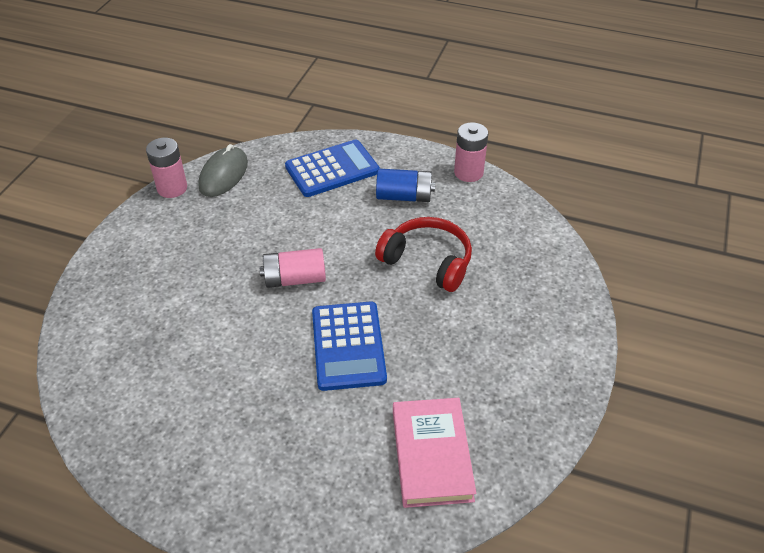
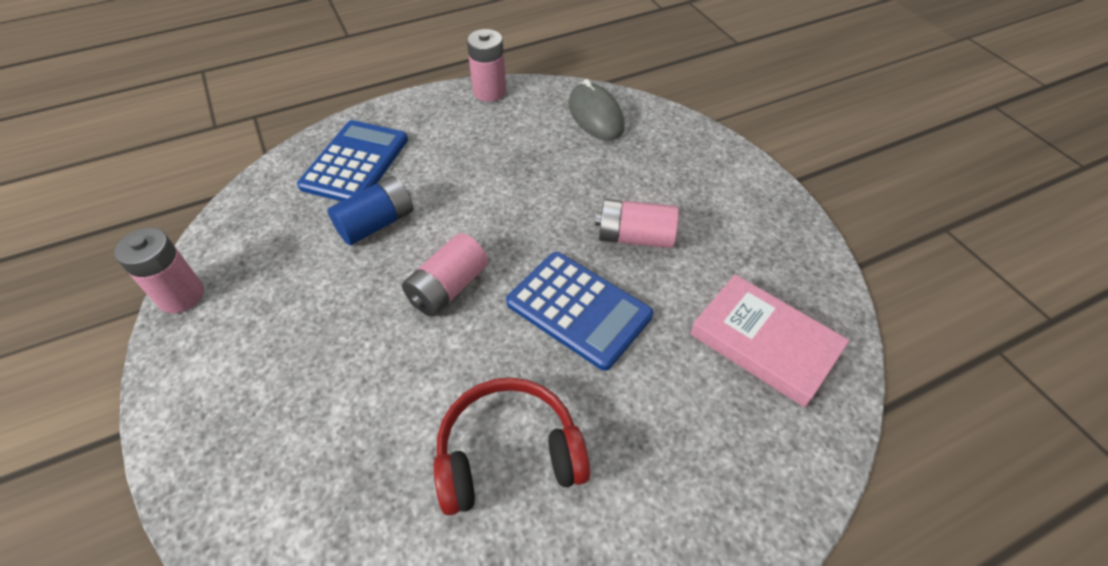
camera: 45 degrees left, 5 degrees up
(223, 175) = (234, 241): grey mouse -> grey mouse (595, 116)
(404, 196) = (458, 145): blue battery -> blue battery (376, 223)
(428, 261) = (550, 185): red headphones -> red headphones (508, 454)
(438, 331) = (635, 237): none -> pink battery

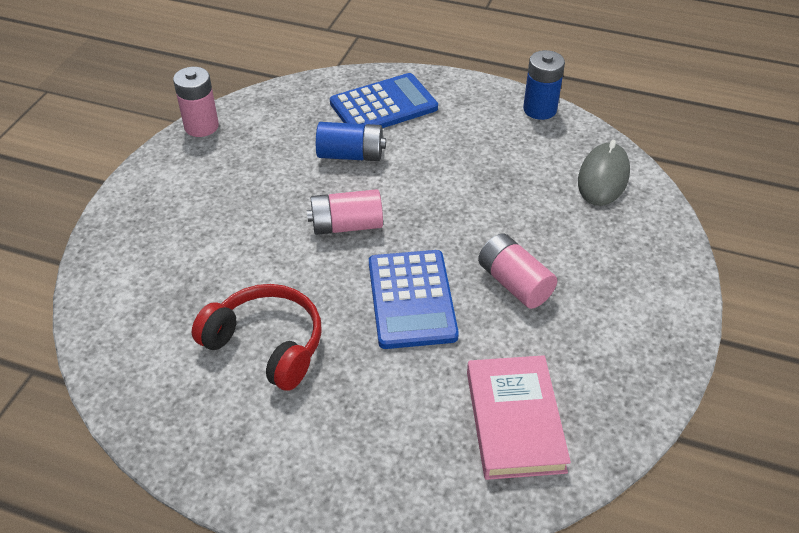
camera: 45 degrees right, 5 degrees down
(489, 92) = (539, 109): pink battery -> blue battery

